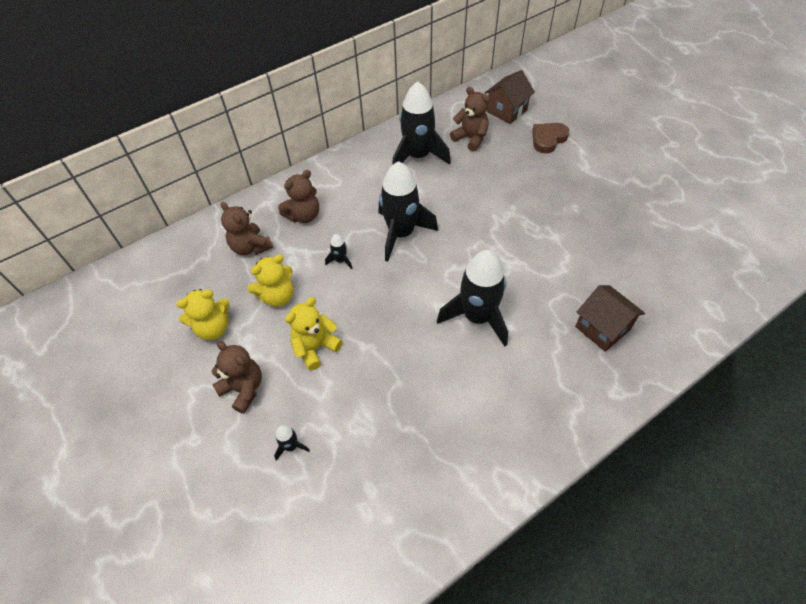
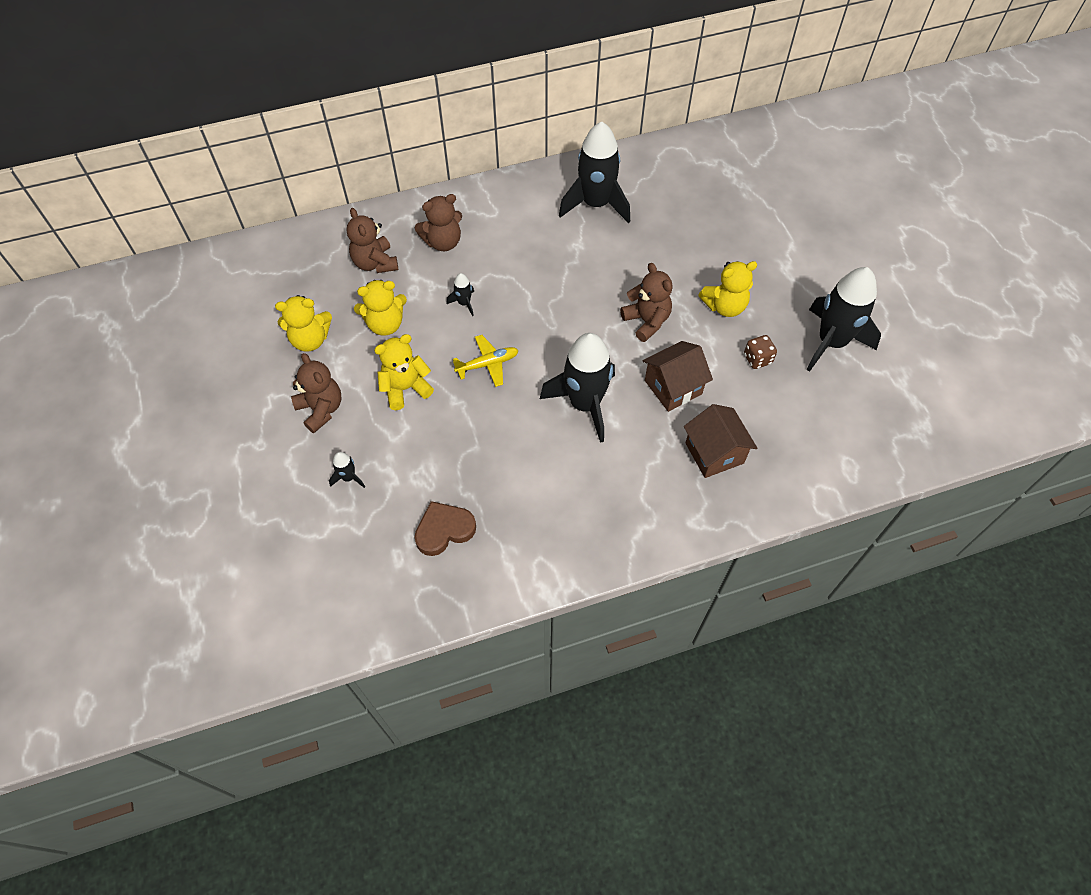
camera: 15 degrees right, 5 degrees up
(380, 306) = (488, 364): none -> yellow plane
(401, 234) = (540, 290): black rocket -> black rocket (831, 342)
(471, 138) = (666, 197): brown teddy bear -> brown teddy bear (646, 321)
(506, 111) = (725, 172): brown house -> brown house (673, 387)
(548, 139) = (758, 221): brown heart -> brown heart (444, 530)
(553, 208) = (724, 306): none -> yellow teddy bear
(599, 242) = (757, 359): none -> brown dice

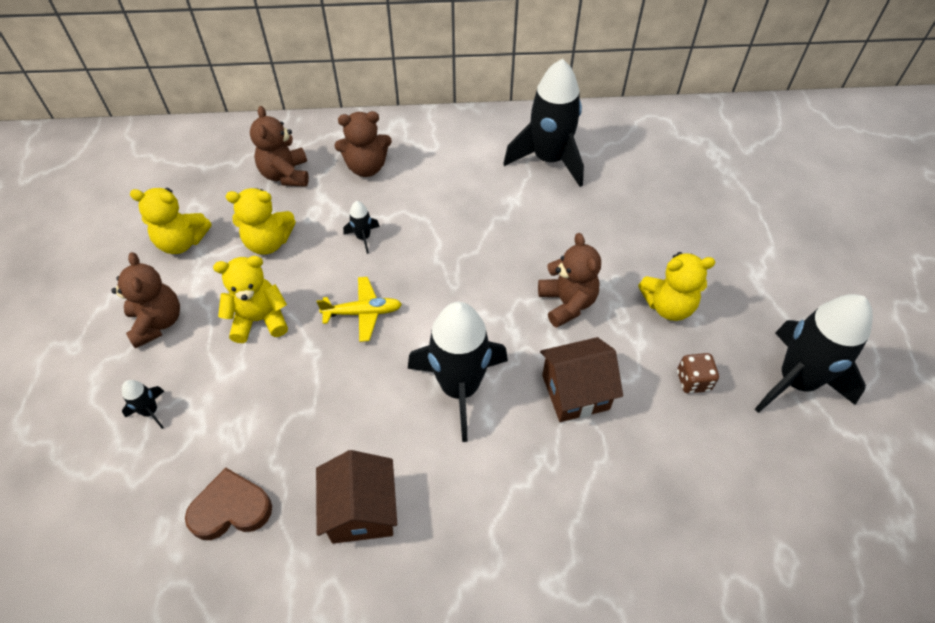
camera: 15 degrees right, 5 degrees down
(714, 453) = (604, 493): brown house -> brown house (361, 510)

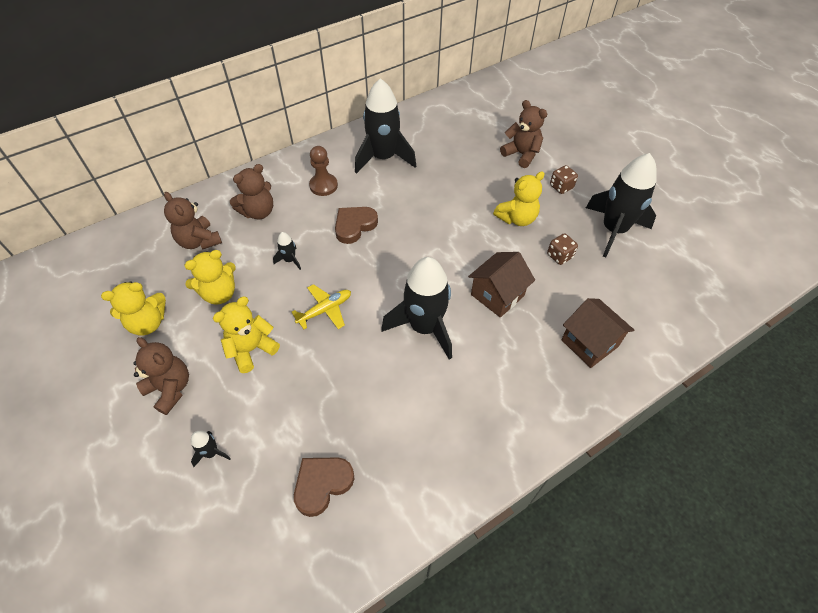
camera: 30 degrees left, 0 degrees up
(361, 510) = (414, 436): brown house -> brown house (589, 343)
(457, 165) = (323, 185): none -> brown pawn
(460, 228) = (354, 226): none -> brown heart
(567, 303) = (456, 243): brown teddy bear -> brown teddy bear (521, 154)
(759, 290) = (561, 187): none -> brown dice

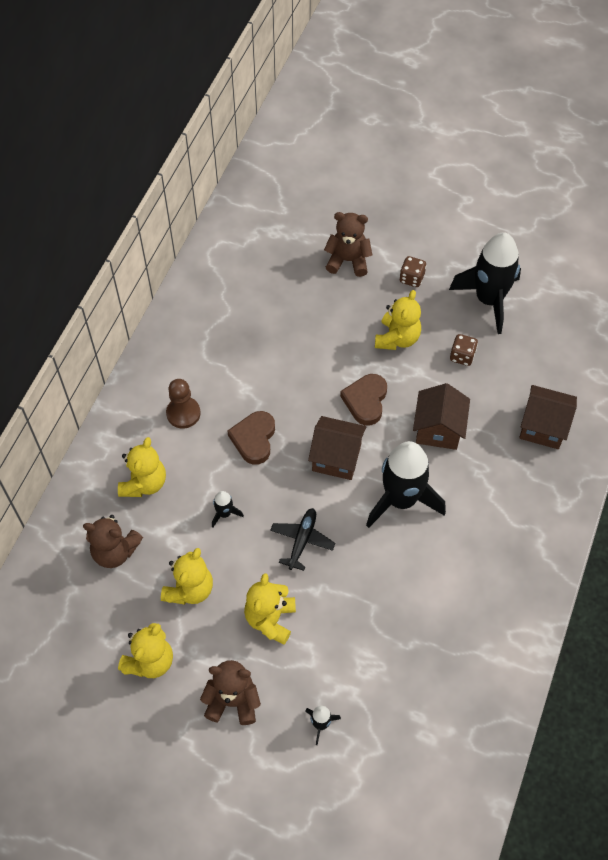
camera: 35 degrees left, 5 degrees up
(258, 212) = (144, 483): brown teddy bear -> yellow teddy bear
(322, 484) = (430, 684): brown heart -> brown heart (365, 401)
(325, 310) = (302, 540): yellow plane -> black plane
(383, 158) = (216, 344): black rocket -> none
(401, 270) = (336, 457): none -> brown house

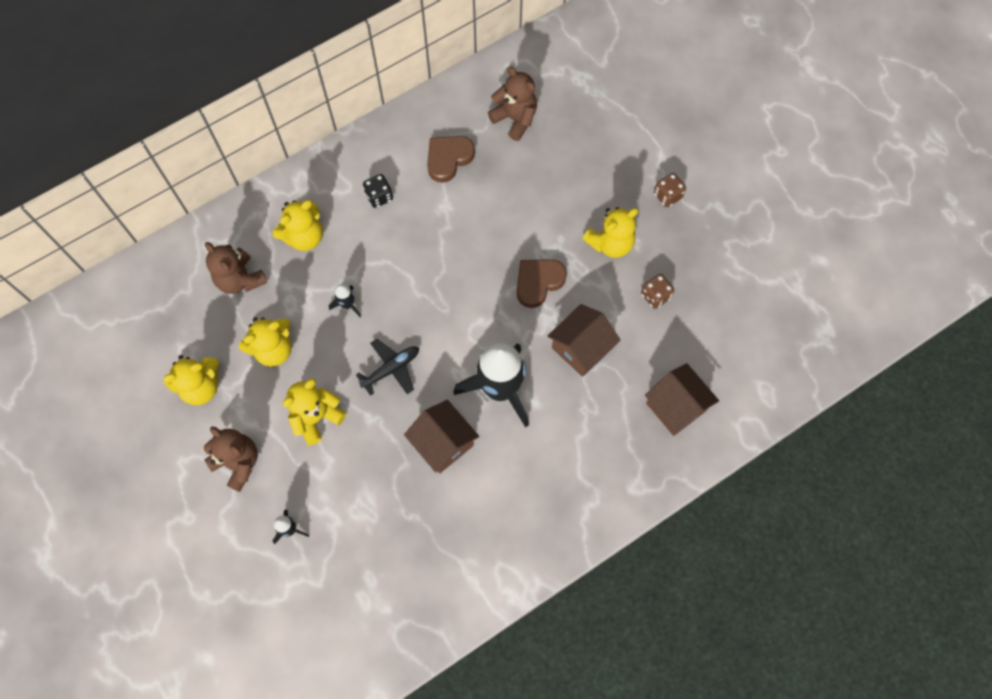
camera: 35 degrees right, 10 degrees up
(183, 413) = (379, 196): brown pawn -> black dice
(254, 439) = (419, 256): brown heart -> brown heart (448, 159)
(336, 457) = (474, 316): brown house -> brown house (443, 443)
(348, 261) = (623, 144): brown teddy bear -> brown teddy bear (515, 119)
(489, 300) = (722, 259): black rocket -> none

